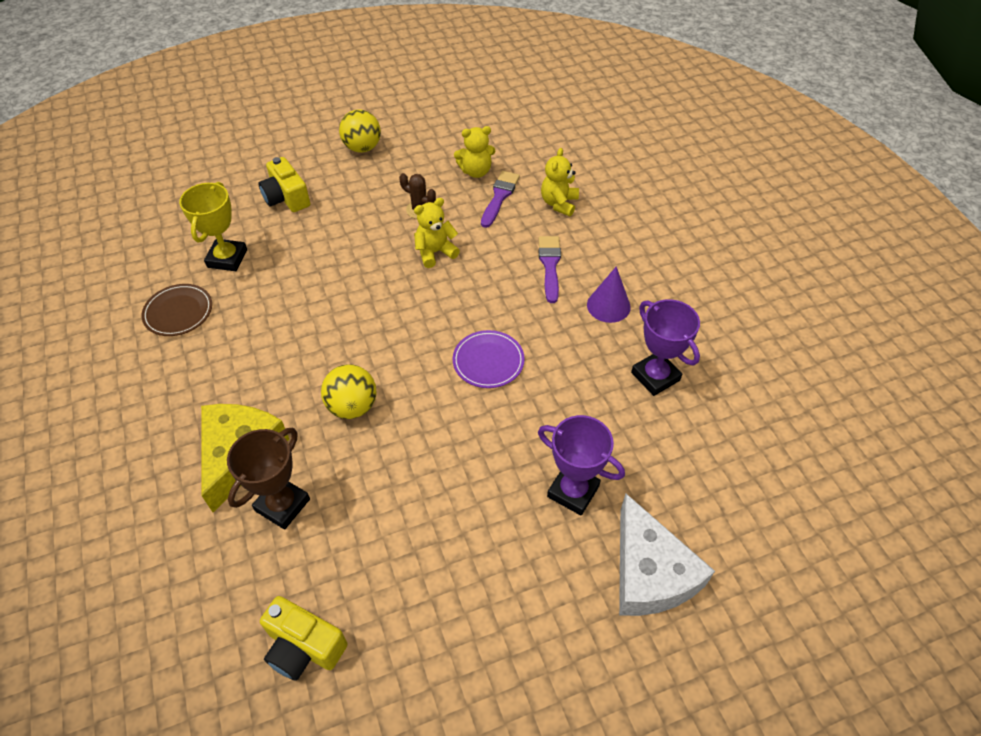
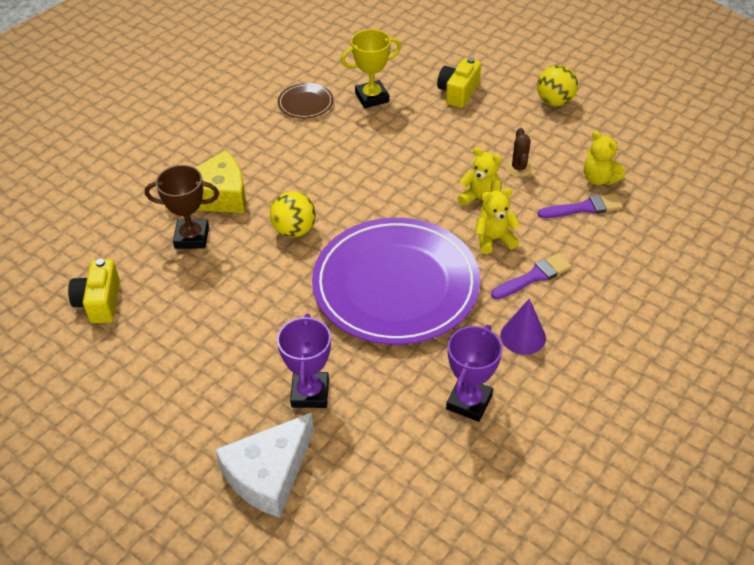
camera: 60 degrees right, 5 degrees down
(488, 361) = (396, 285): purple plate -> purple plate, size x2.48
(559, 203) = (616, 250): yellow teddy bear -> yellow teddy bear (494, 239)

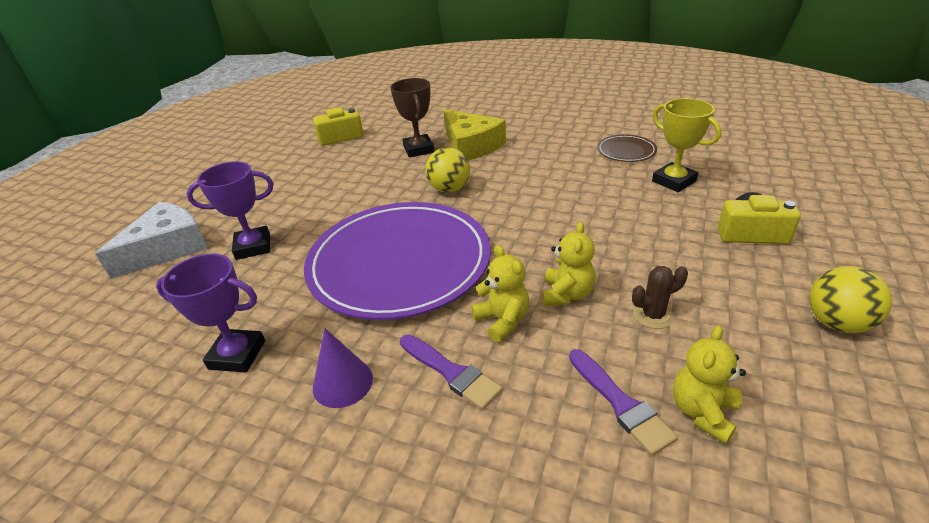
camera: 75 degrees right, 10 degrees down
(268, 474) = (167, 248): white cheese -> white cheese turned 105 degrees clockwise

